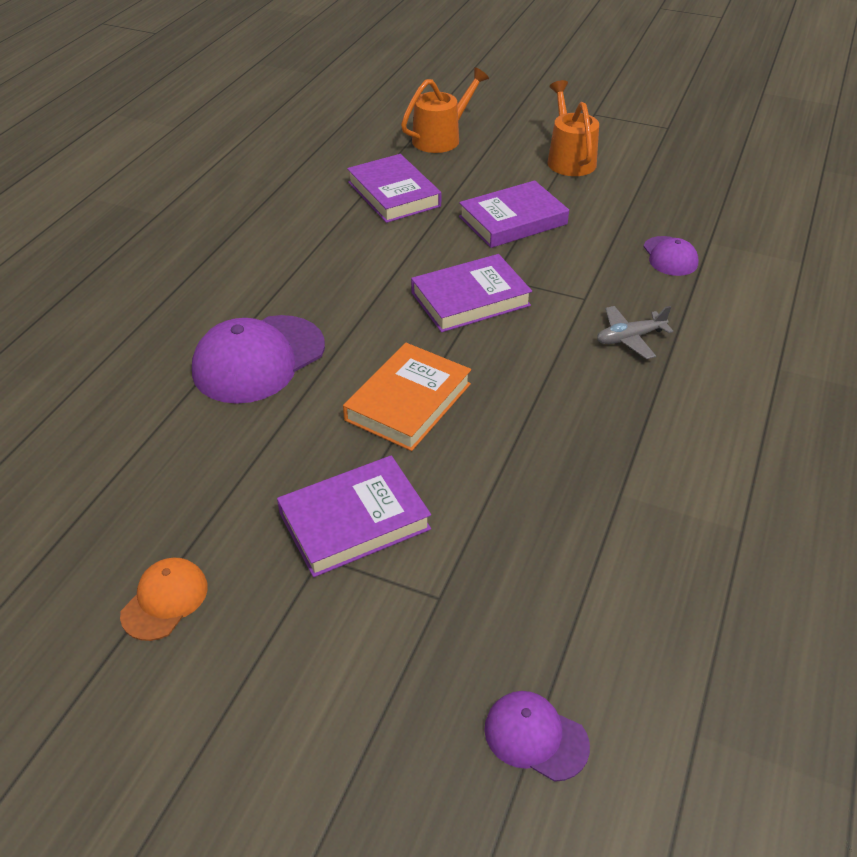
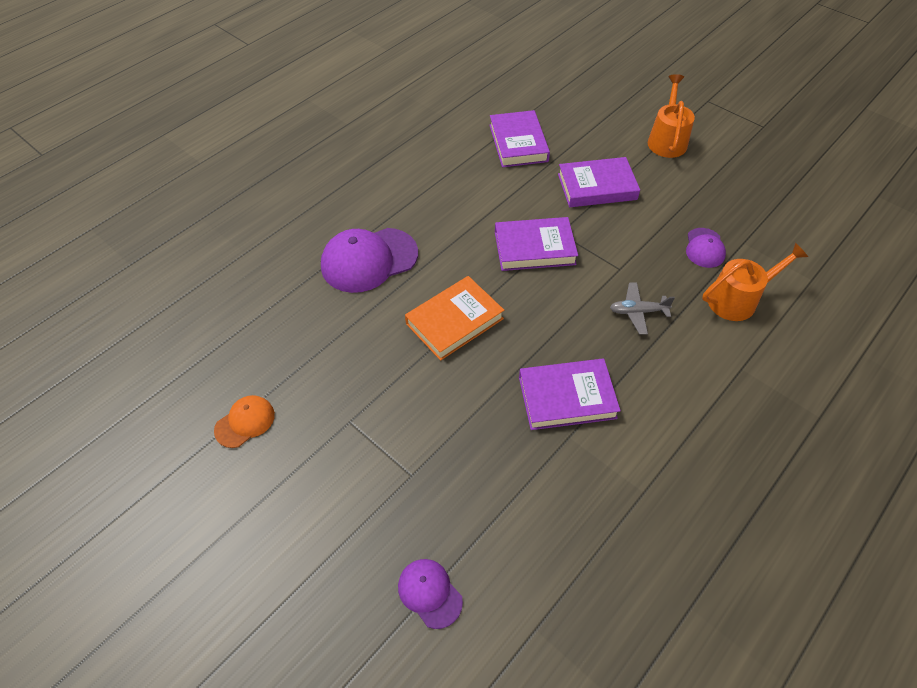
camera: 20 degrees right, 10 degrees up
(354, 521) = (381, 402): purple book -> purple book (567, 397)
(441, 138) = (575, 99): orange watering can -> orange watering can (738, 299)

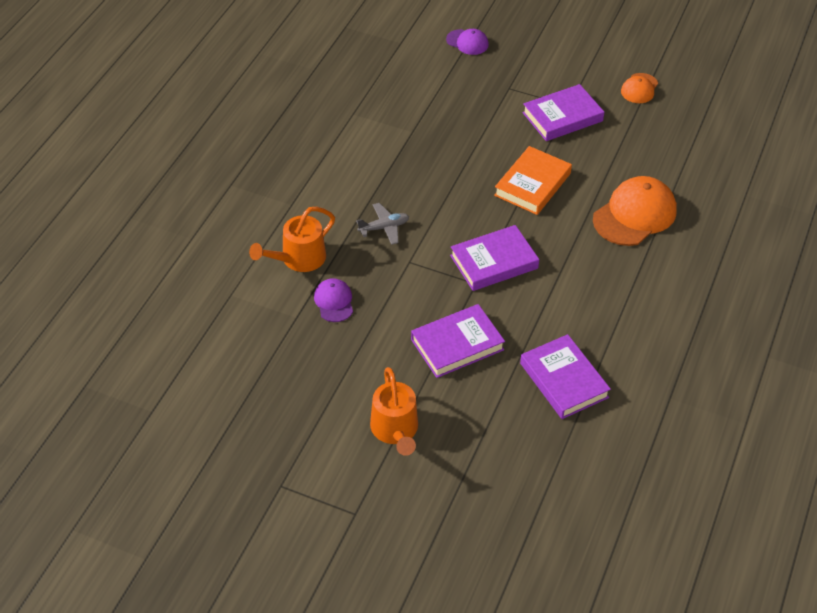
camera: 160 degrees right, 5 degrees down
(369, 260) = (635, 215): purple cap -> orange cap
(567, 397) = (422, 154): purple book -> purple book (562, 117)

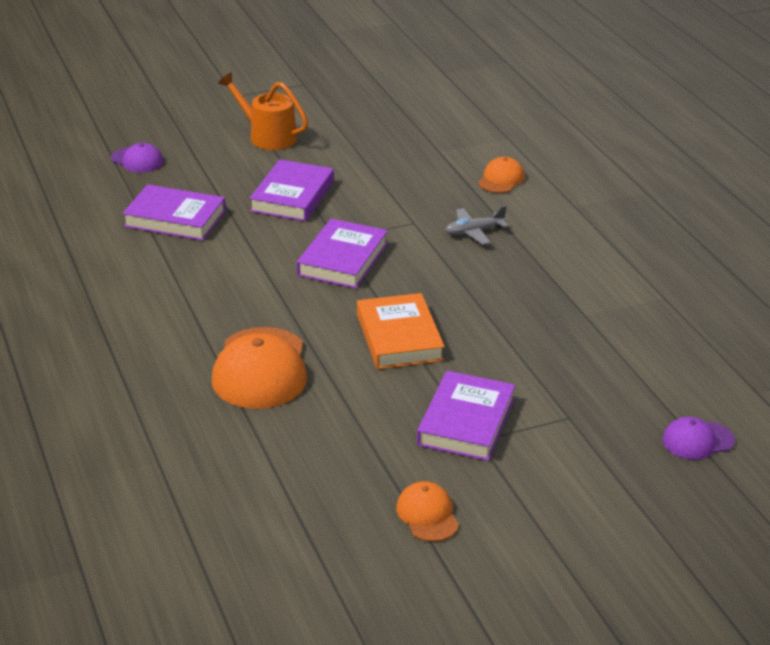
camera: 135 degrees right, 15 degrees down
(298, 259) = (501, 179): orange watering can -> orange cap
(334, 302) = (428, 172): purple cap -> purple cap (137, 160)
(384, 228) = (473, 232): grey plane -> grey plane turned 45 degrees clockwise

